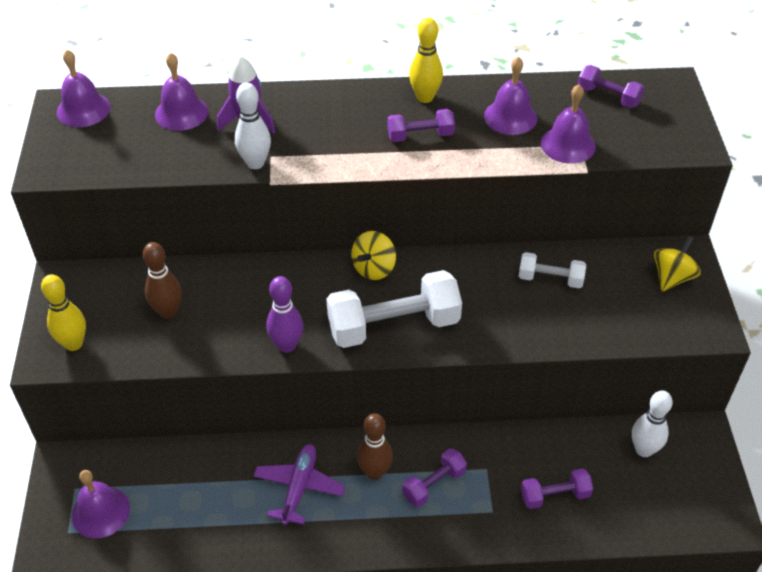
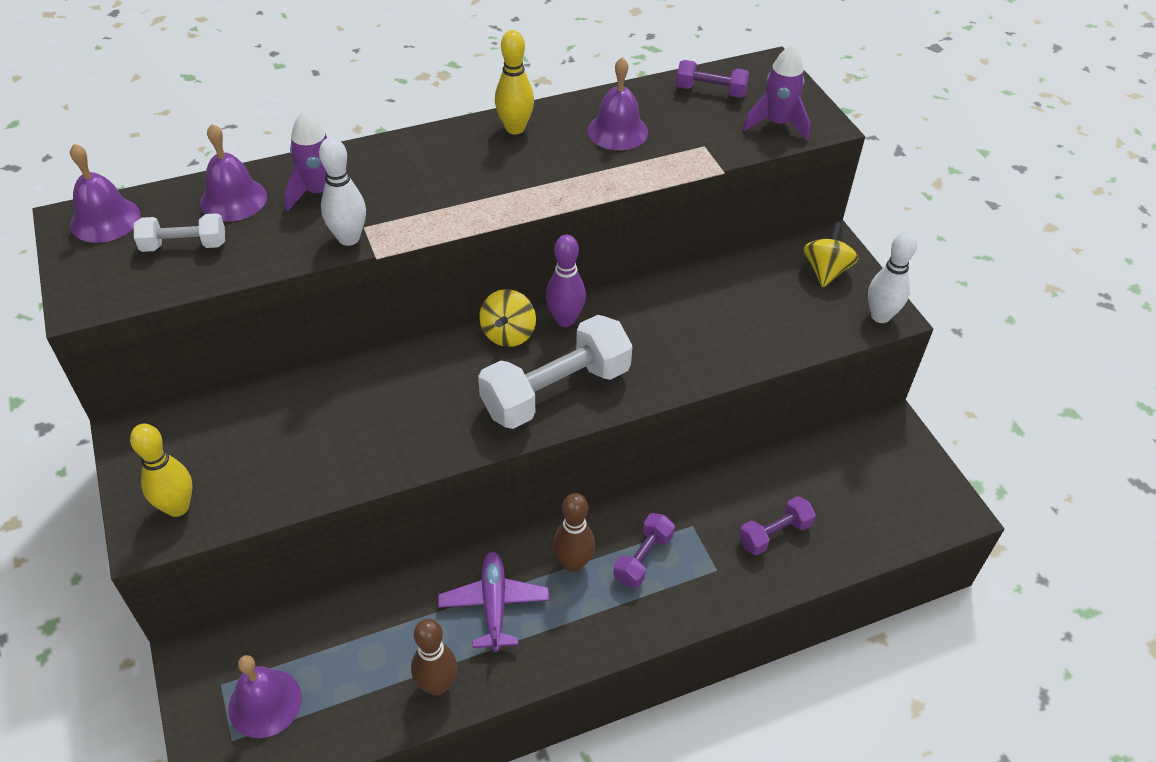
camera: 20 degrees left, 0 degrees up
(168, 312) = (283, 440): brown bowling pin -> brown bowling pin (437, 685)
(287, 345) = (443, 443): purple bowling pin -> purple bowling pin (565, 320)
(420, 136) = (528, 170): purple dumbbell -> none
(550, 279) = (704, 301): white dumbbell -> white dumbbell (184, 245)
(568, 144) = (691, 148): purple bell -> none
(643, 450) = (844, 461): white bowling pin -> white bowling pin (880, 316)
(655, 138) = (777, 124): none -> purple rocket

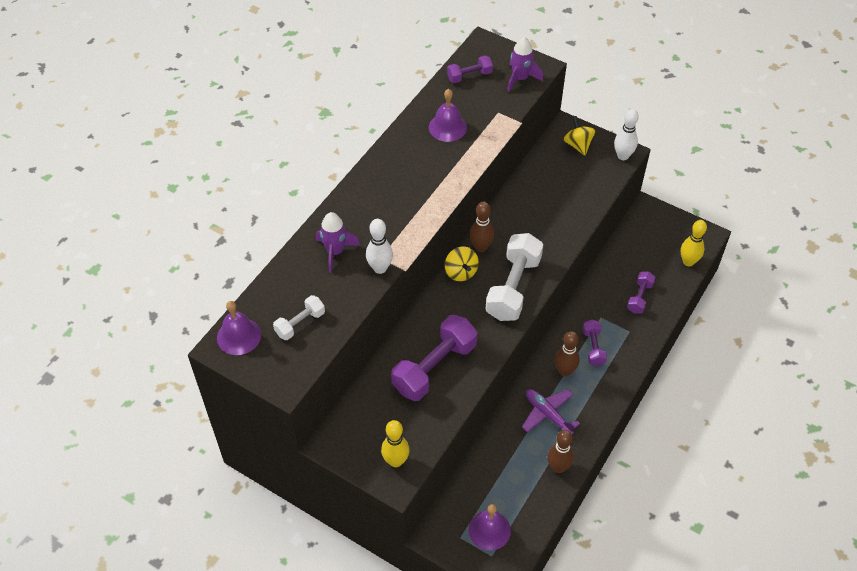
camera: 35 degrees left, 5 degrees up
(233, 199) = (294, 283): purple bell -> none
(351, 426) = (434, 367): none -> purple dumbbell
(515, 128) = (394, 155): yellow bowling pin -> yellow bowling pin (688, 262)
(565, 320) = (480, 247): purple bowling pin -> brown bowling pin

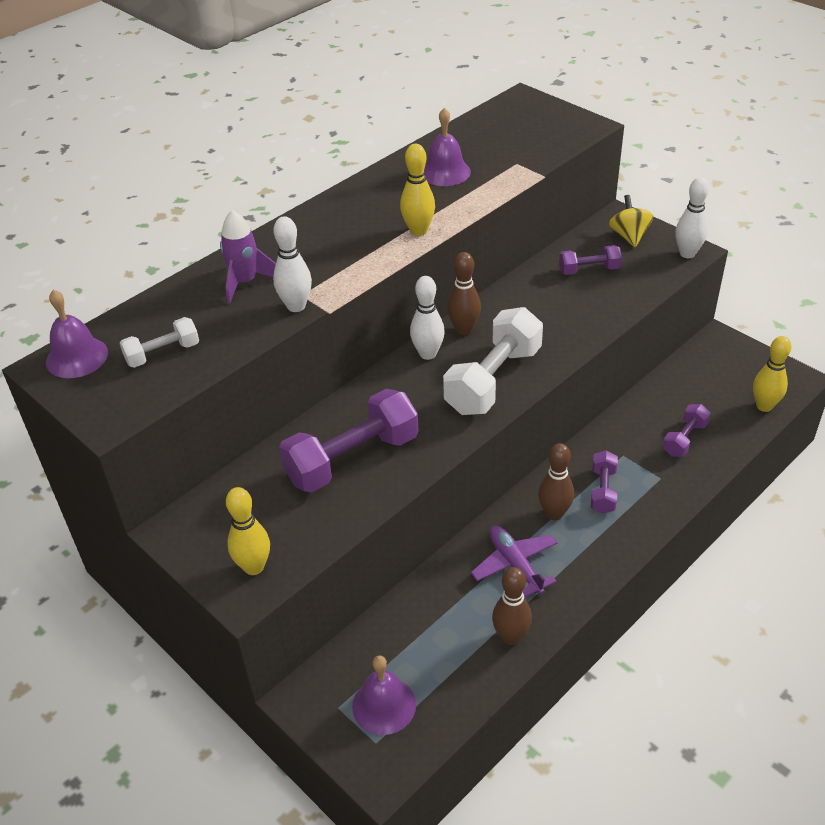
camera: 15 degrees right, 10 degrees down
(445, 187) = (418, 231): none -> yellow bowling pin
(461, 272) = (428, 354): yellow spinning top -> white bowling pin
(469, 76) = (492, 126): purple dumbbell -> purple dumbbell (589, 270)
(520, 79) = (557, 134): purple rocket -> none

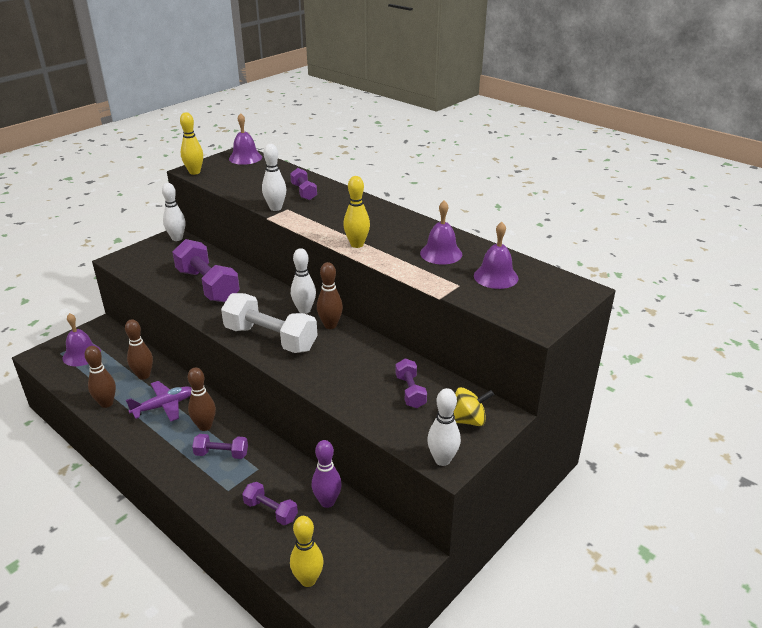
camera: 85 degrees right, 10 degrees down
(163, 354) = (241, 177): white dumbbell -> none
(181, 522) = (177, 238): none -> white bowling pin
(245, 282) = (304, 192): purple rocket -> purple dumbbell
(254, 567) = (136, 261): yellow bowling pin -> yellow bowling pin (194, 172)
(445, 603) = (144, 375): none -> brown bowling pin
(498, 141) = (496, 276): none -> purple bell
(664, 396) = (327, 502): none -> purple bowling pin

